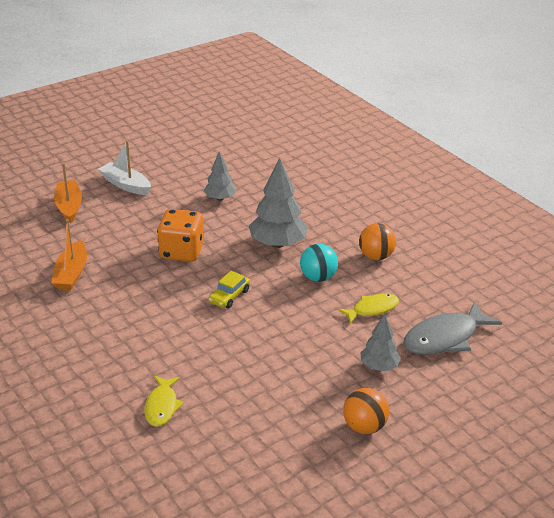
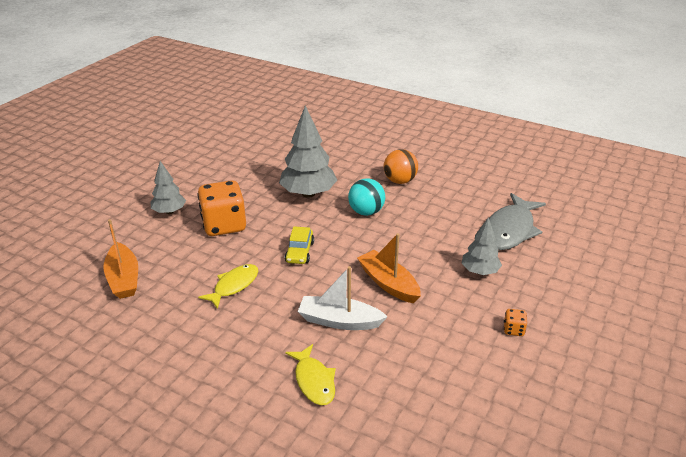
camera: 25 degrees left, 0 degrees up
(69, 207) = (78, 215): orange boat -> orange boat (388, 283)
(125, 185) = (125, 181): white boat -> white boat (339, 321)
(220, 198) = (226, 169): grey tree -> grey tree (169, 211)
(364, 427) = (513, 330): orange ball -> orange dice
(372, 309) = (433, 225): yellow fish -> yellow fish (234, 286)

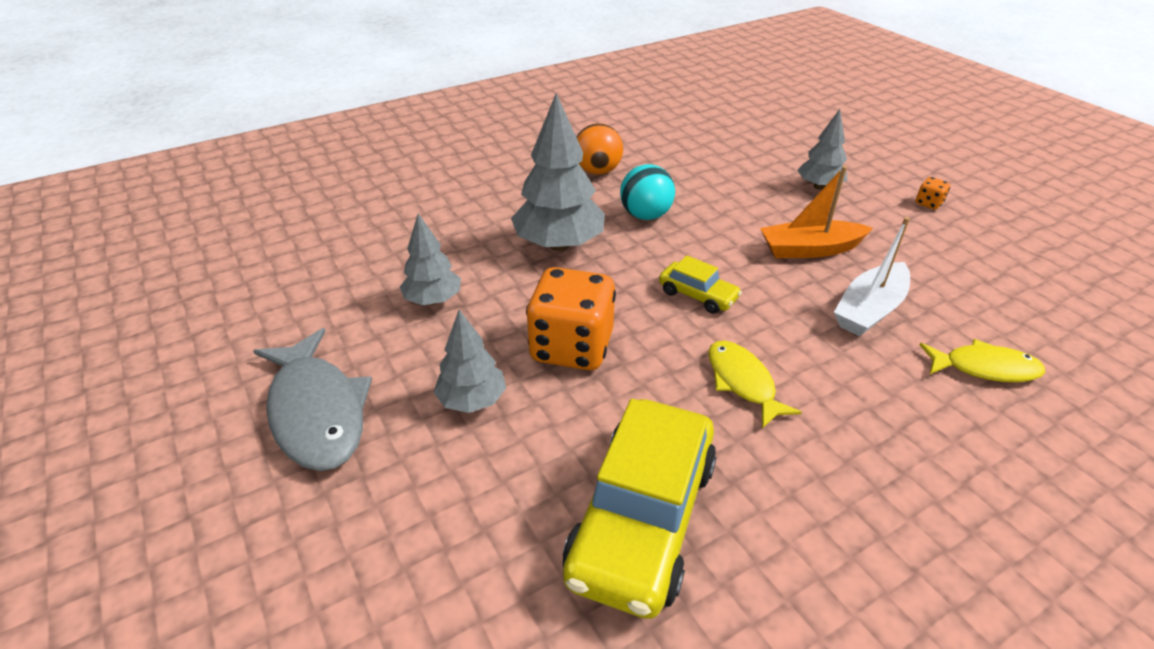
camera: 60 degrees left, 5 degrees up
(124, 278) = (642, 518): orange boat -> yellow car
(231, 176) = (433, 300): none -> grey tree
(510, 230) = (755, 145): grey fish -> grey fish (317, 412)

